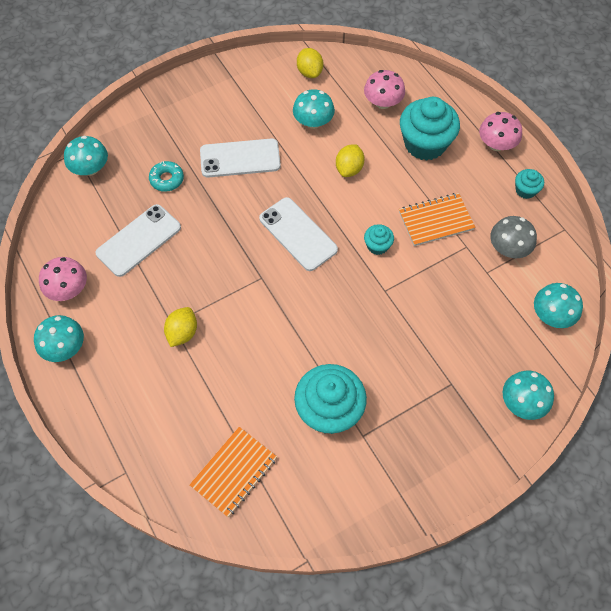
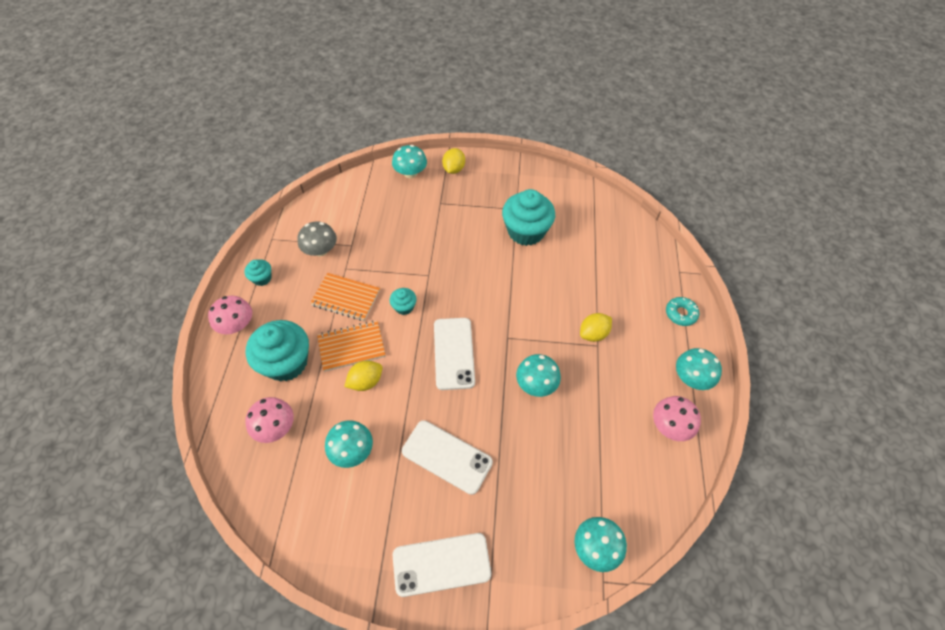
camera: 145 degrees left, 5 degrees down
(139, 240) = (587, 433): white phone -> white phone (441, 564)
(167, 179) = (527, 480): turquoise donut -> turquoise donut (680, 314)
(234, 472) = (608, 234): orange notebook -> orange notebook (351, 346)
(309, 72) = (303, 514): yellow lemon -> yellow lemon (454, 169)
(551, 315) = (342, 200): turquoise mushroom -> turquoise mushroom (536, 384)

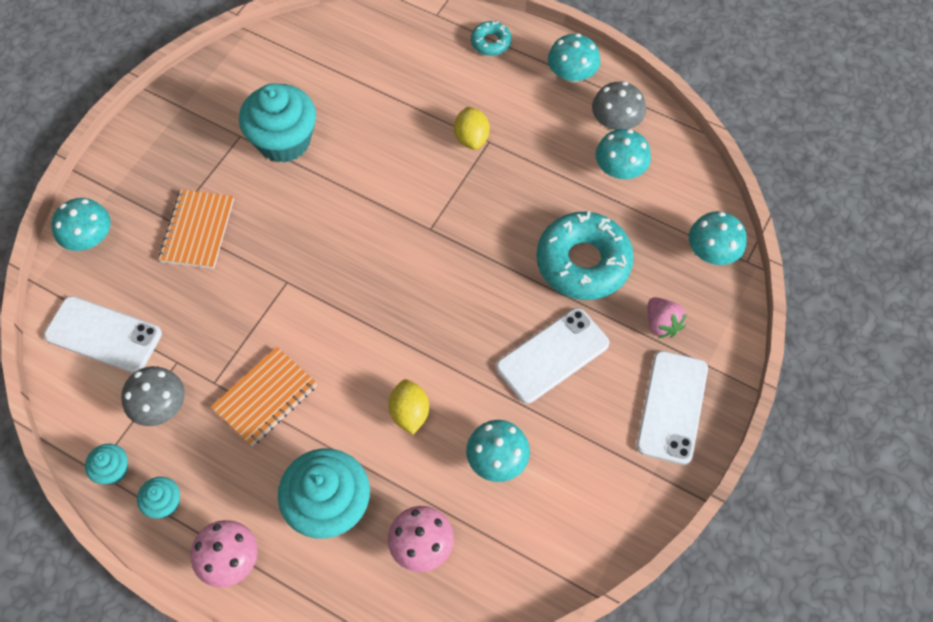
camera: 65 degrees left, 5 degrees up
(351, 346) = (348, 414): orange notebook -> orange notebook (198, 230)
(404, 307) = (321, 329): turquoise cupcake -> turquoise cupcake (113, 470)
(454, 169) = (120, 180): yellow lemon -> none
(454, 353) = (421, 296): white phone -> white phone (103, 335)
(509, 529) = (661, 324): none -> pink strawberry
(533, 449) = (583, 262): none -> turquoise donut
(536, 384) = (506, 225): turquoise mushroom -> turquoise mushroom (620, 169)
(670, 425) = (615, 122): pink mushroom -> grey mushroom

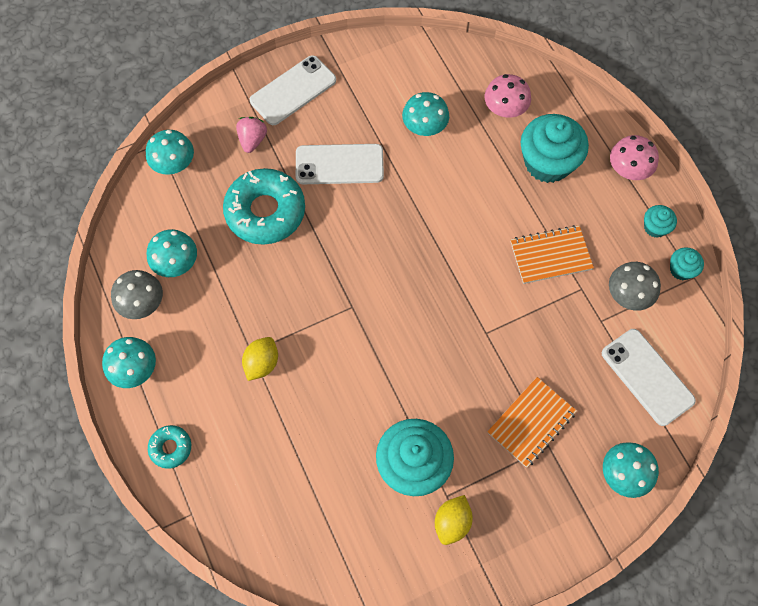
camera: 145 degrees left, 5 degrees up
(409, 413) = (460, 186): yellow lemon -> yellow lemon (452, 522)

